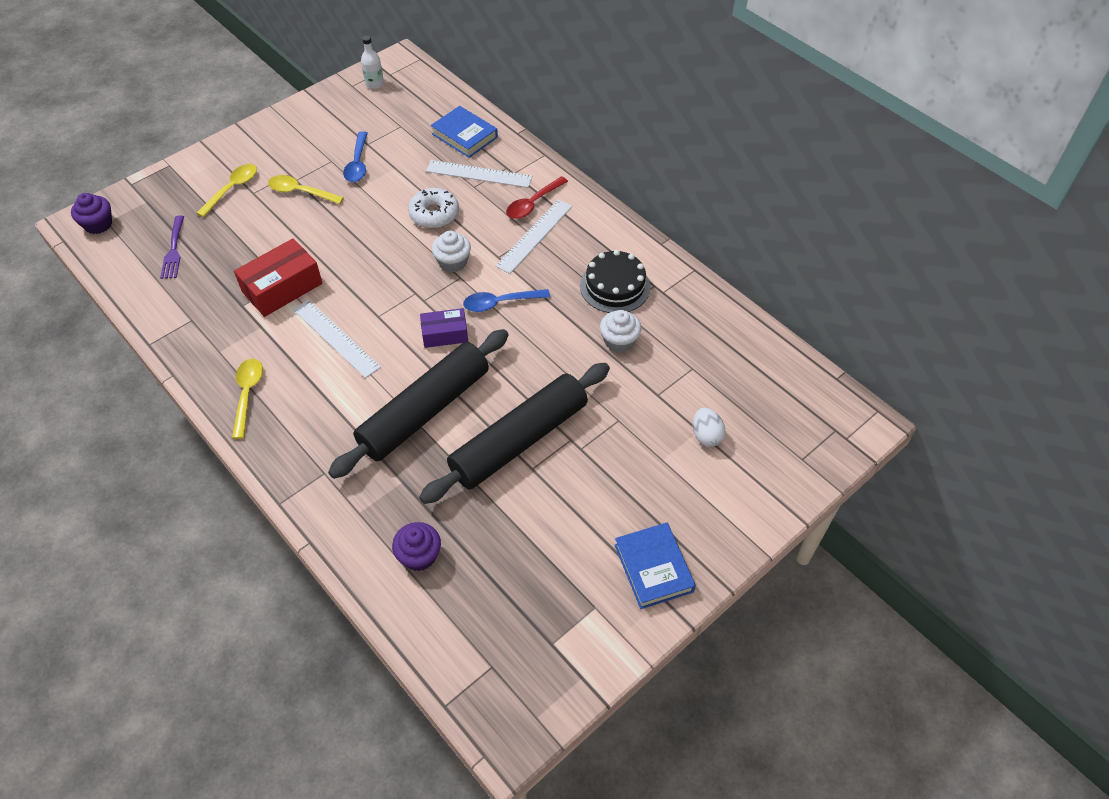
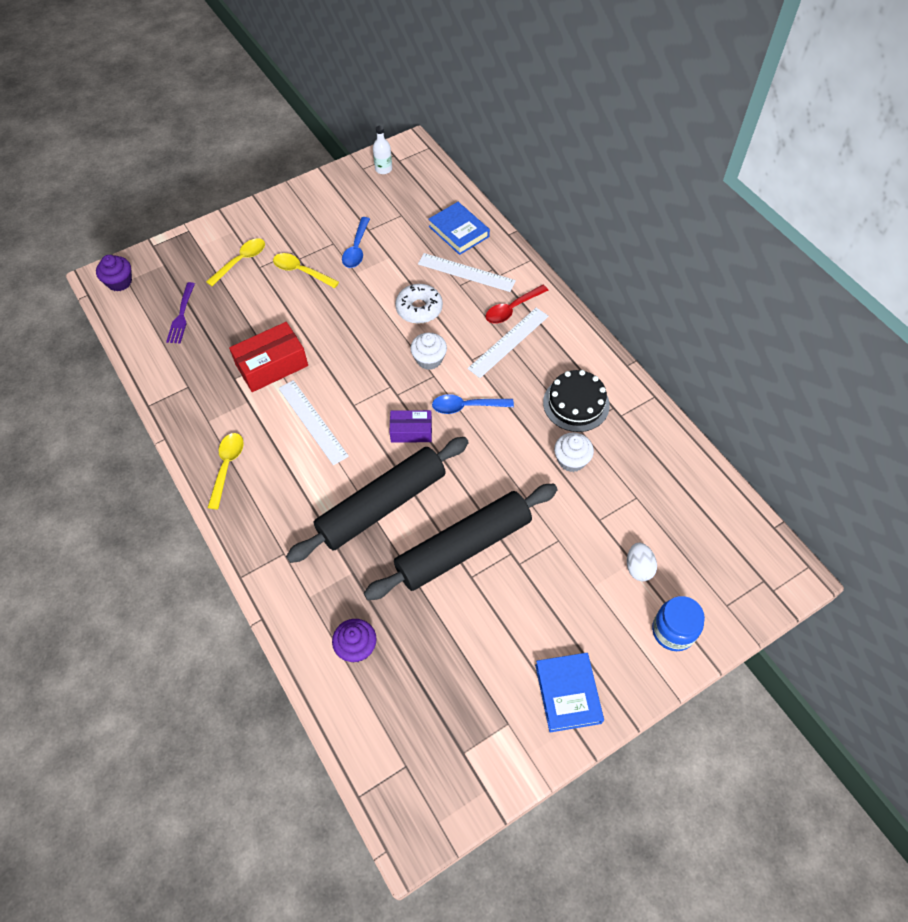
camera: 10 degrees right, 5 degrees up
(752, 491) = (673, 631): none -> blue jar

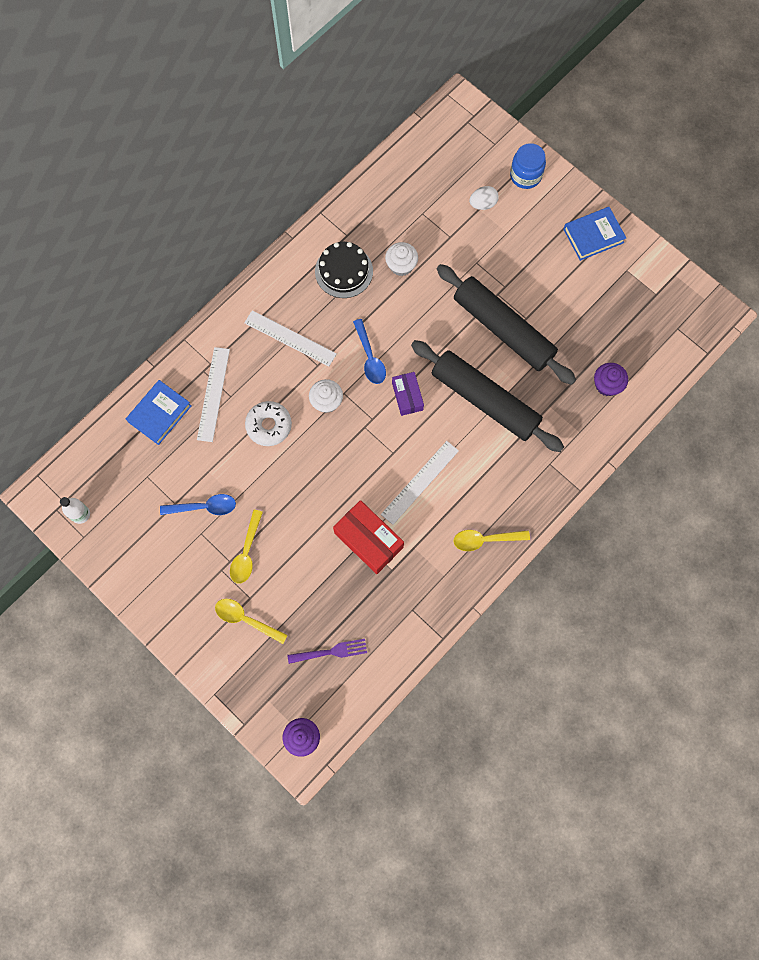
camera: 105 degrees left, 15 degrees up
(512, 309) = (250, 343): red spoon -> none

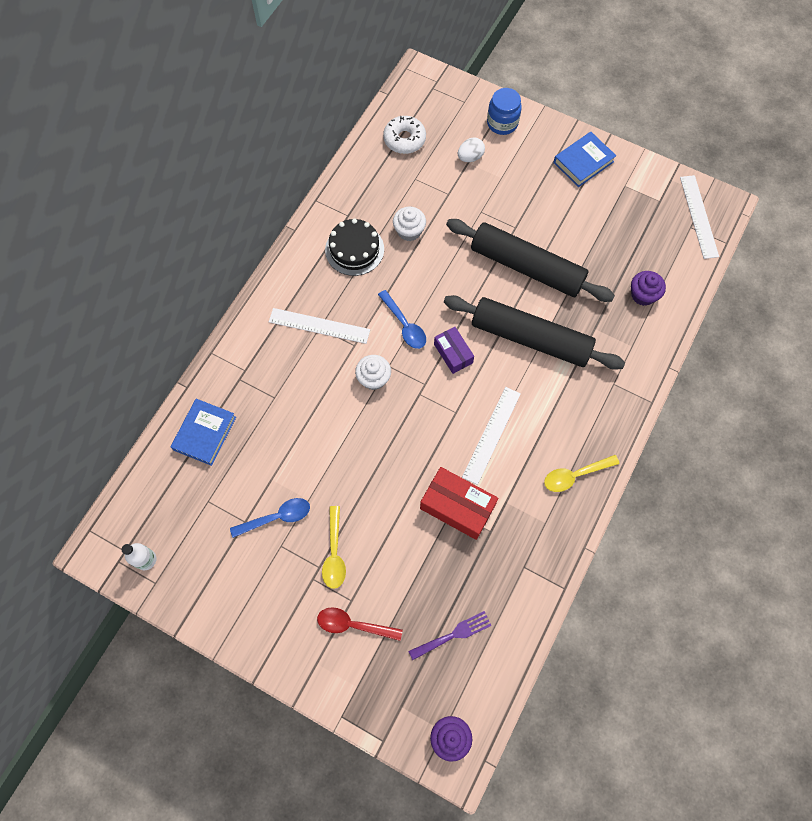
camera: 15 degrees left, 5 degrees down
(213, 394) = (256, 399): white ruler -> white ruler (699, 216)
(246, 619) = (353, 625): yellow spoon -> red spoon
(269, 426) = (322, 417): white donut -> white donut (404, 139)

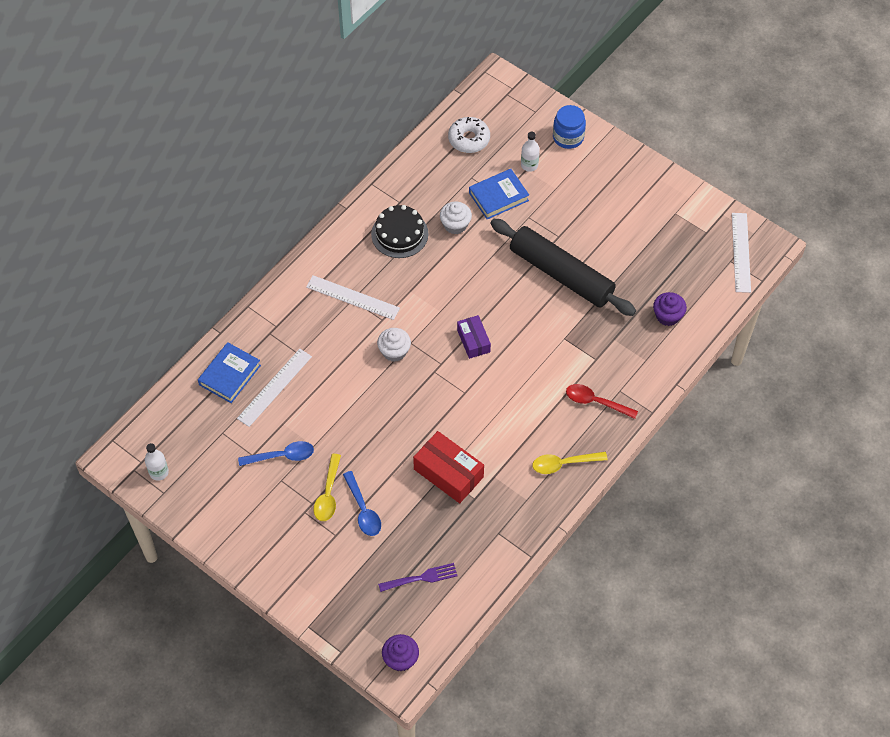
camera: 10 degrees right, 10 degrees down
(353, 625) = (333, 555): red spoon -> red spoon (595, 402)
(404, 325) = (433, 309): blue spoon -> blue spoon (363, 510)
(470, 157) = (529, 165): white egg -> white bottle
(491, 435) = (494, 417): white ruler -> white ruler (275, 387)
(530, 338) = (550, 339): black rolling pin -> none
(583, 162) = (639, 185): blue book -> blue book (498, 196)

